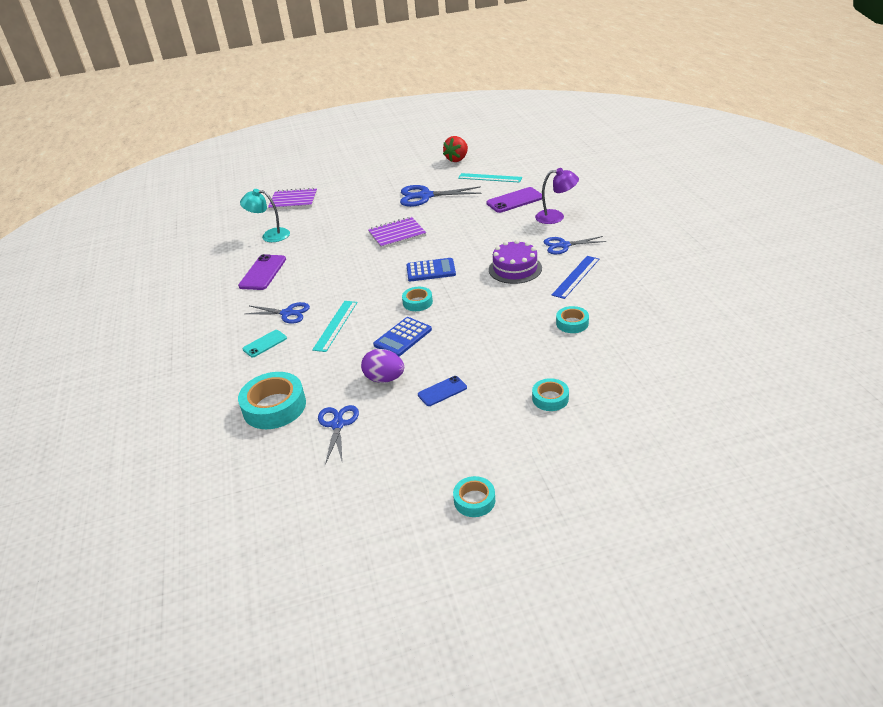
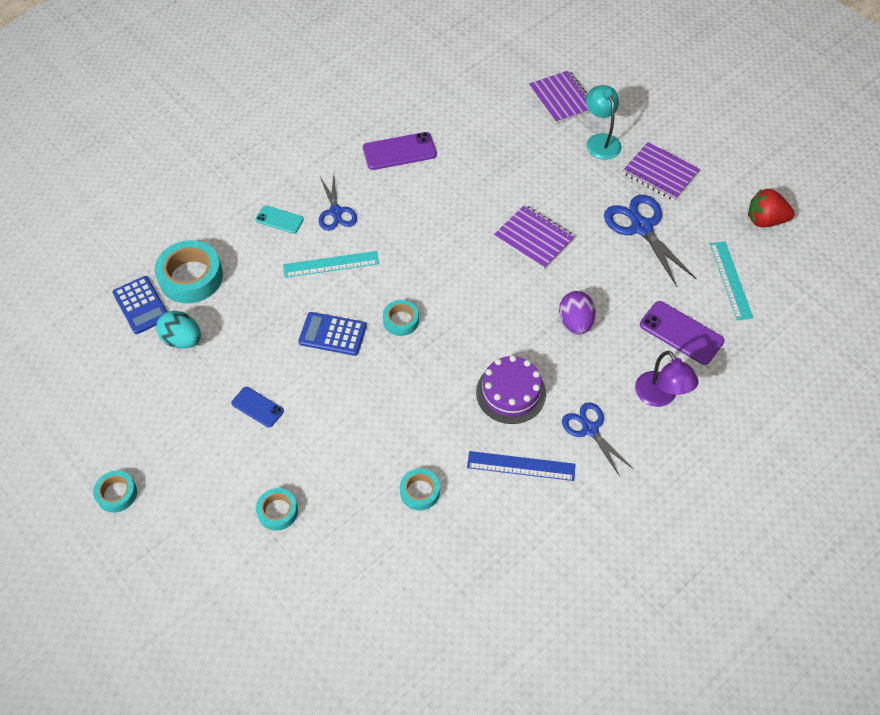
camera: 60 degrees right, 20 degrees up
(270, 235) = (475, 117): turquoise lamp -> turquoise lamp (600, 141)
(338, 424) = (182, 340): blue scissors -> turquoise egg
(384, 379) = (260, 348): purple egg -> purple egg (575, 322)
(390, 182) = (660, 173): none -> purple notebook
(431, 270) = (470, 306): blue calculator -> blue calculator (141, 305)

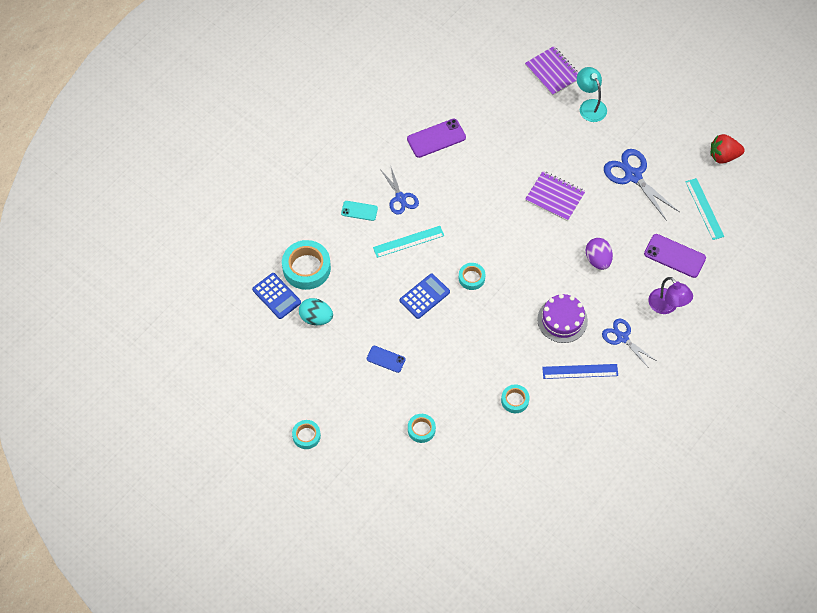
camera: 10 degrees left, 5 degrees up
(332, 334) = (424, 296): blue calculator -> blue calculator turned 135 degrees clockwise
(660, 173) = (640, 127): purple notebook -> none

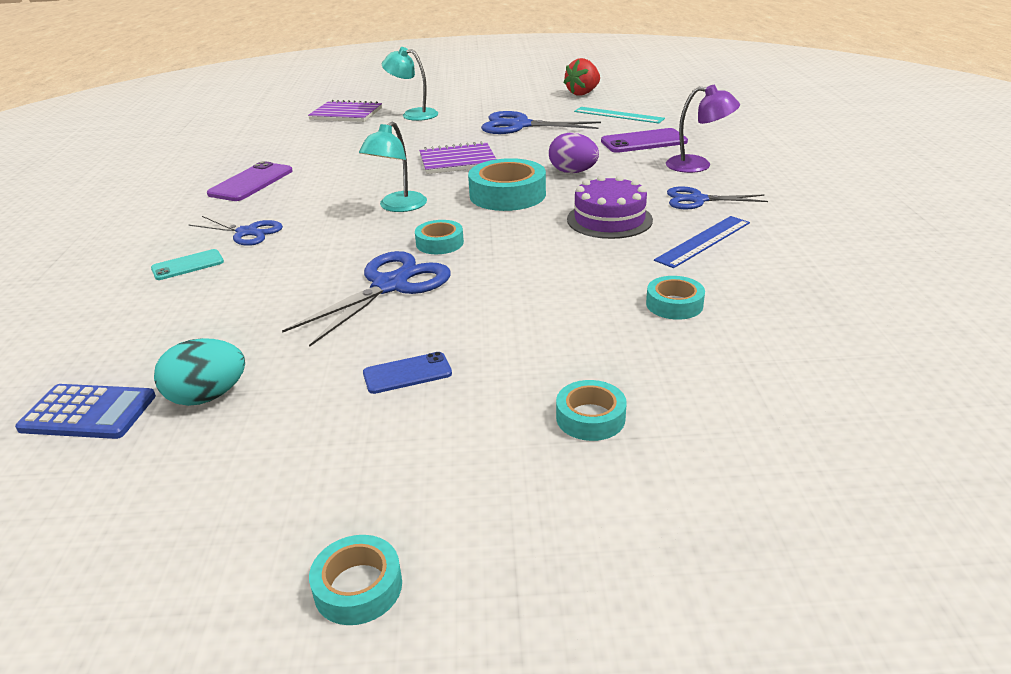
camera: 40 degrees left, 30 degrees down
(306, 268) = (133, 353): turquoise tape -> turquoise tape (507, 195)
(408, 241) = (302, 256): turquoise ruler -> none
(424, 296) = (390, 285): blue calculator -> blue scissors
(482, 227) = (398, 207): none -> turquoise lamp

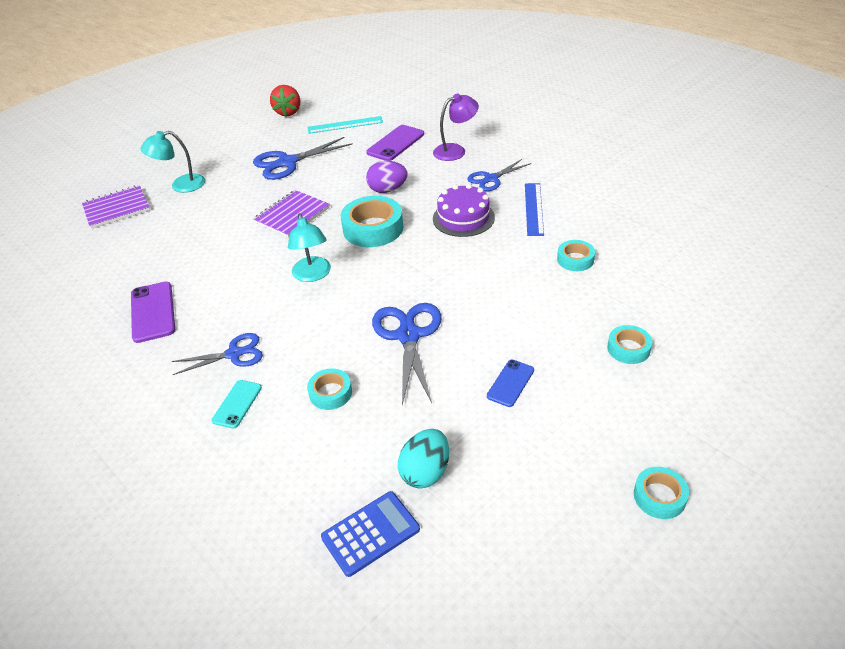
camera: 40 degrees left, 10 degrees up
(439, 243) = (389, 288): turquoise tape -> turquoise tape (330, 393)

